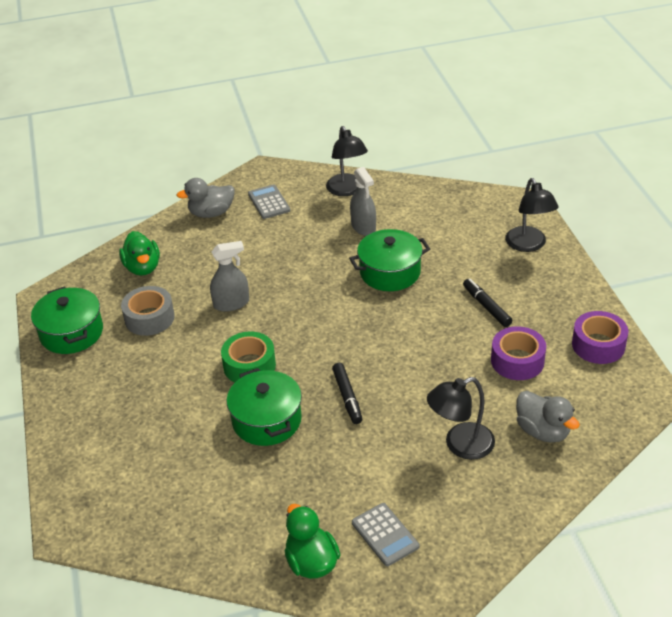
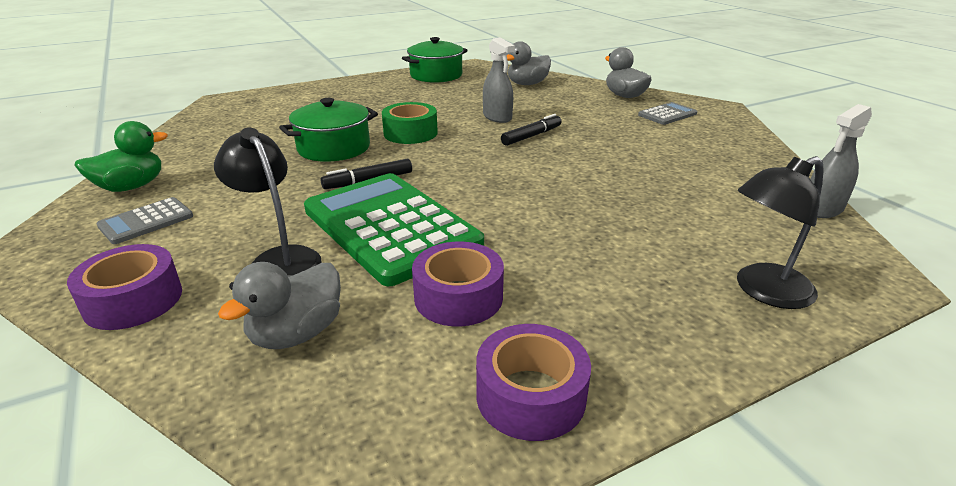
camera: 75 degrees right, 10 degrees down
(142, 268) = (527, 84): green duck -> grey duck
(149, 318) = (463, 93): grey tape -> none
(347, 190) = (735, 147): black lamp -> none
(363, 227) = (675, 161): grey spray bottle -> grey spray bottle (822, 209)
(390, 272) = (600, 184): green pot -> none
(428, 387) = (390, 227): none -> green calculator
(486, 306) = (574, 260): black marker -> black marker (531, 136)
(498, 516) = (133, 300): none -> purple tape

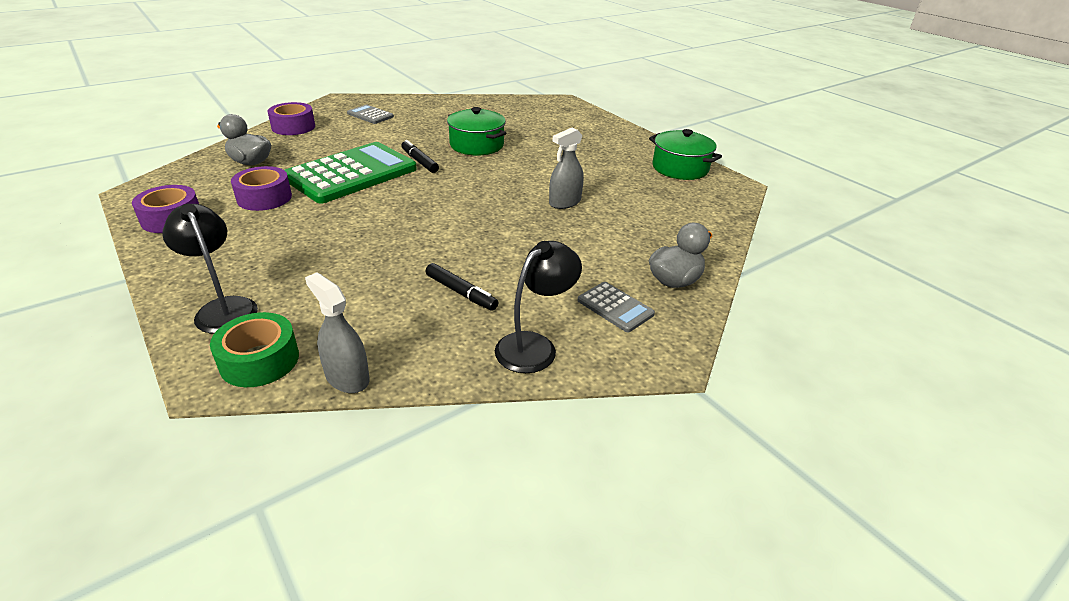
camera: 80 degrees right, 5 degrees up
(131, 187) = (412, 104): green duck -> none
(279, 259) = (321, 150): black lamp -> black lamp (534, 346)
(410, 133) = (512, 168): green tape -> green tape (259, 360)
(527, 84) = (682, 217): grey duck -> none
(531, 136) = (519, 219): black marker -> black marker (461, 292)

